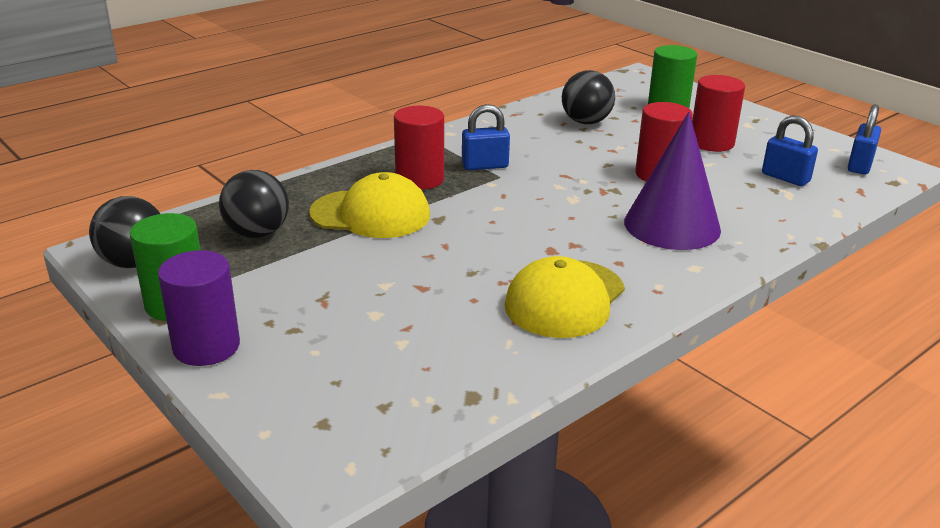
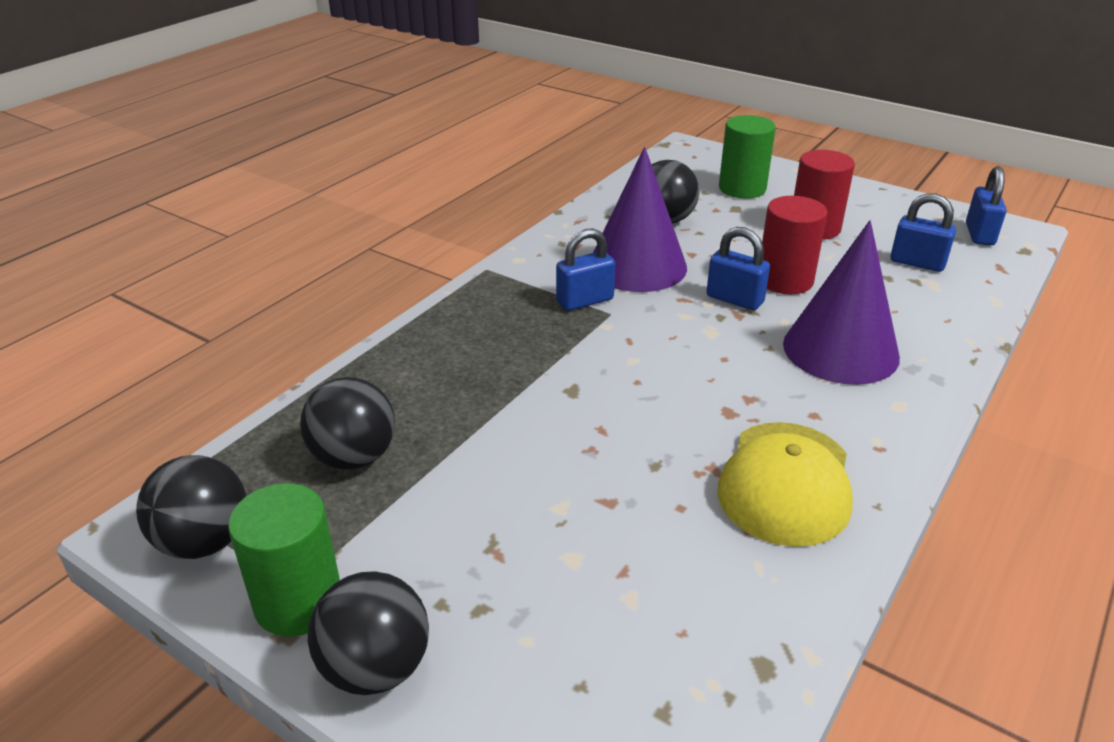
camera: 15 degrees left, 5 degrees up
(206, 346) = (376, 668): purple cylinder -> black ball
(370, 214) = (485, 398): yellow cap -> none
(419, 179) = (518, 334): red cylinder -> none
(542, 149) = (637, 266): none -> purple cone
(607, 181) = (735, 299): none -> blue padlock

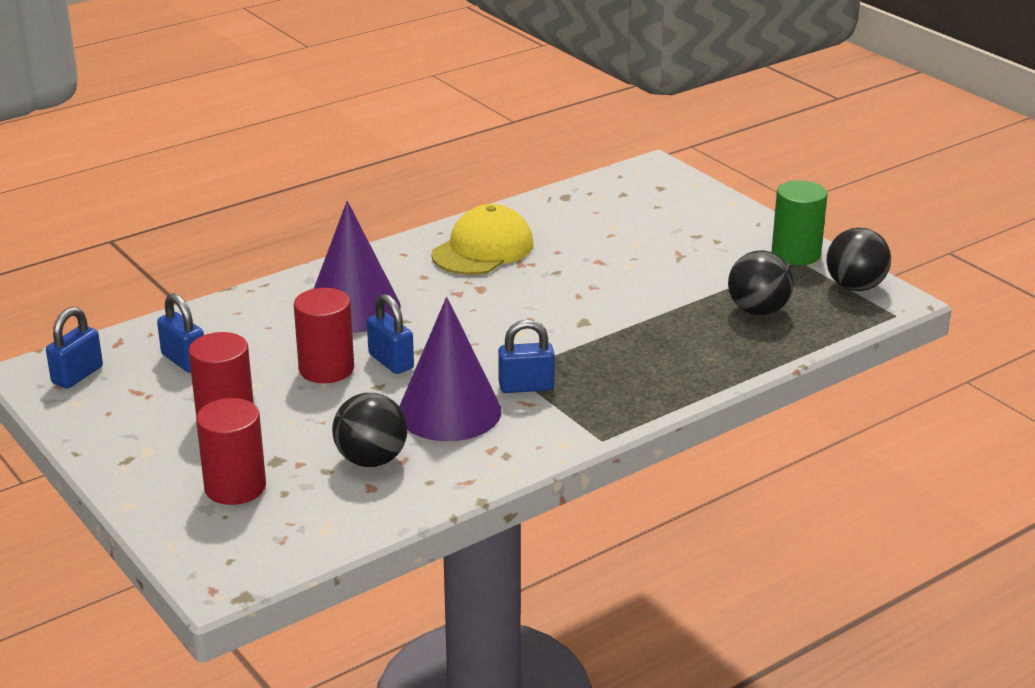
camera: 160 degrees left, 5 degrees down
(376, 668) = (756, 226): black ball -> none
(742, 188) = (235, 487): green cylinder -> red cylinder

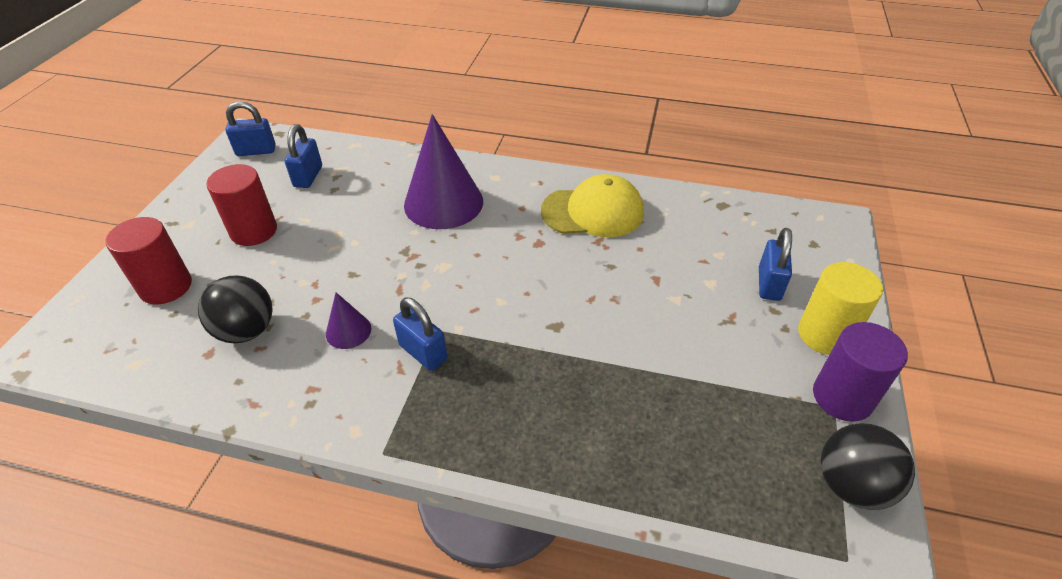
camera: 50 degrees right, 15 degrees up
(326, 369) = (352, 238): red cylinder -> none
(391, 361) = (391, 260): blue padlock -> blue padlock (769, 284)
(449, 411) = (348, 331): purple cone -> purple cone, size x0.47
(742, 231) = (825, 335): none -> yellow cylinder
(758, 311) = (710, 432): black ball -> none
(796, 254) = (842, 397): green cylinder -> purple cylinder

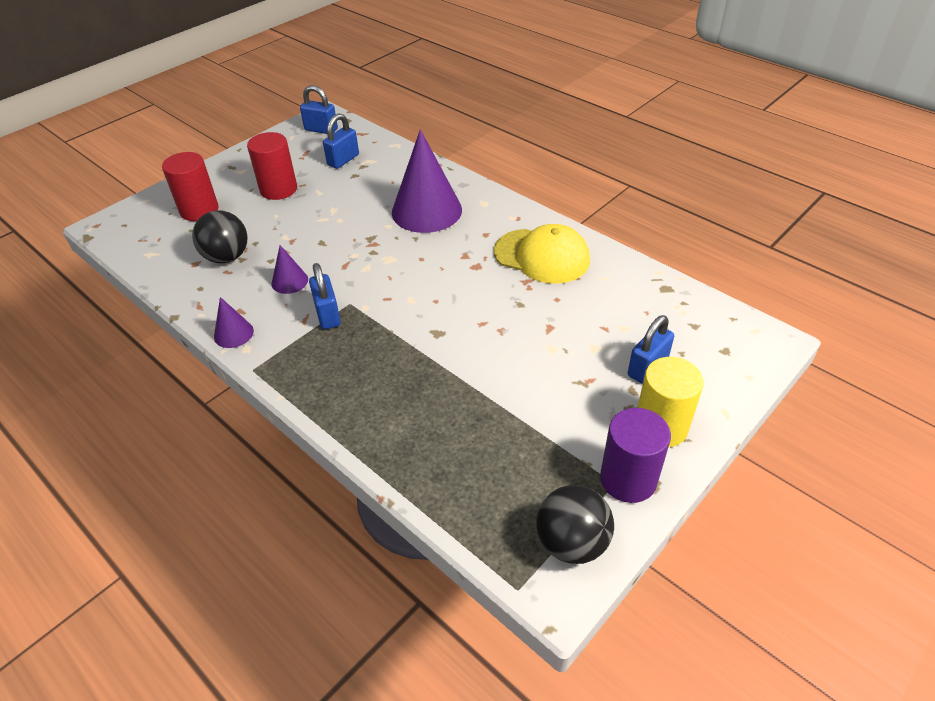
camera: 30 degrees right, 0 degrees up
(325, 419) = (233, 333): none -> purple cone

